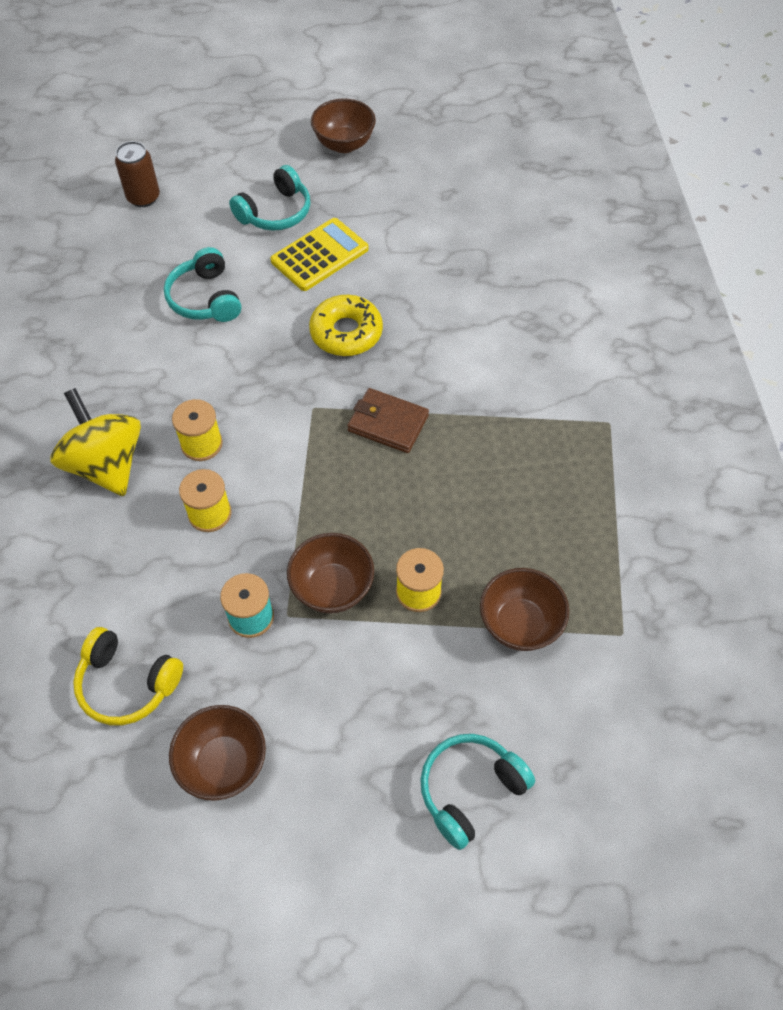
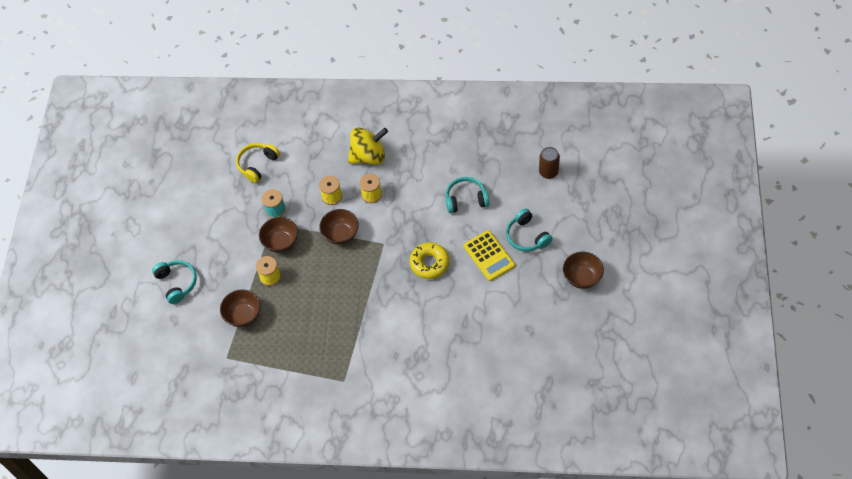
camera: 105 degrees right, 0 degrees up
(223, 763) = (214, 197): brown bowl -> brown bowl (341, 234)
(388, 423) = (366, 276): brown wallet -> none

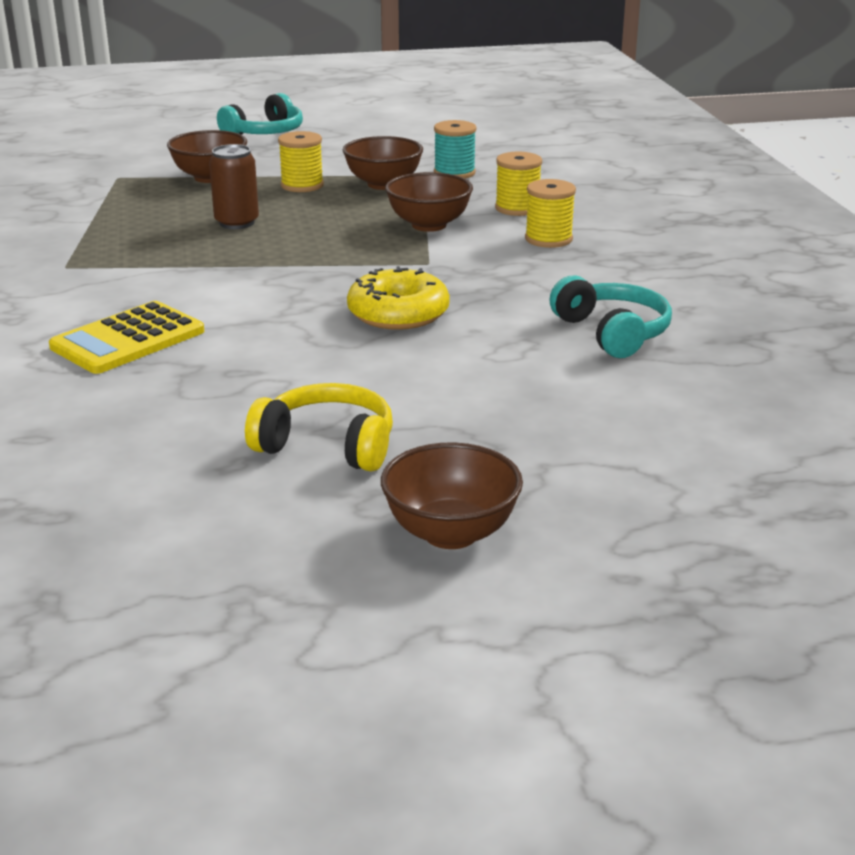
camera: 70 degrees right, 30 degrees down
(257, 164) = (545, 151): yellow headphones -> yellow headphones (327, 445)
(368, 156) = (645, 226): yellow spinning top -> none
(489, 256) = (456, 379): yellow calculator -> yellow calculator (128, 339)
(527, 236) = (551, 424): turquoise headphones -> none
(548, 172) = (800, 432): brown can -> brown can (237, 223)

